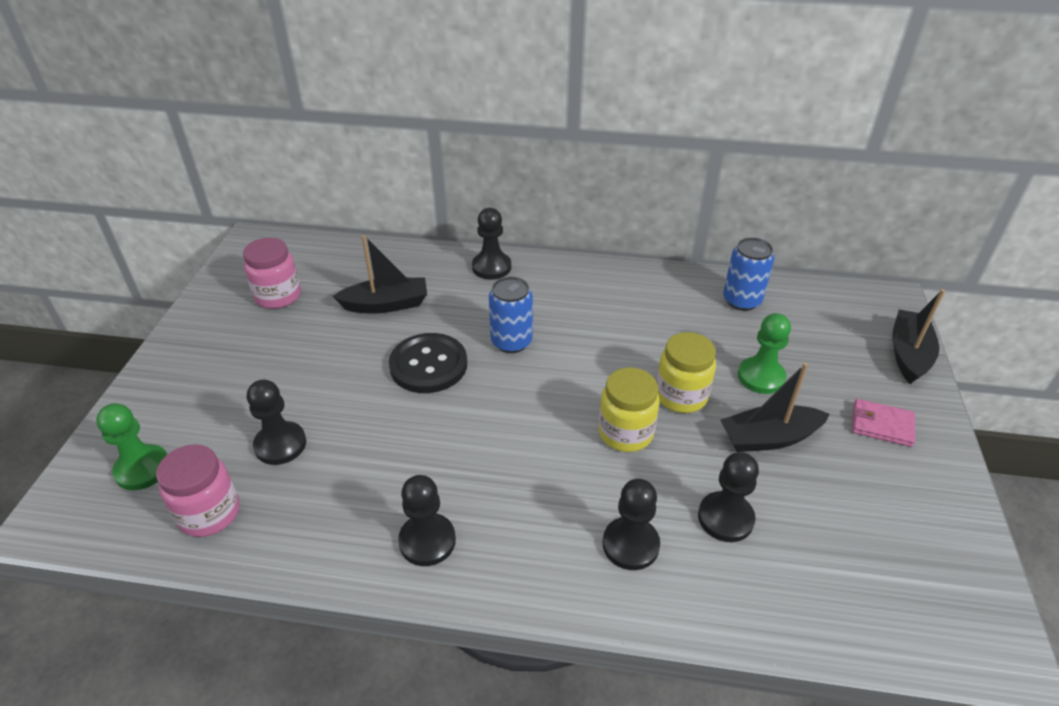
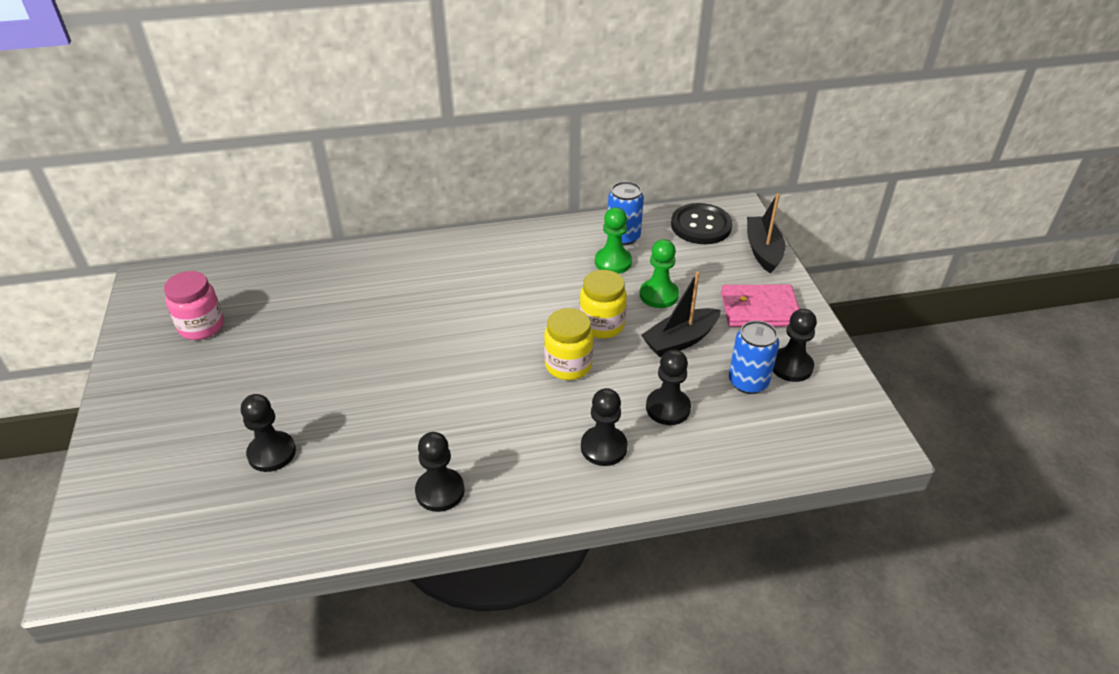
camera: 20 degrees left, 0 degrees up
(142, 469) = (148, 508): green pawn -> green pawn (613, 262)
(209, 513) = (234, 525): pink jar -> none
(386, 304) = (313, 310): black boat -> none
(428, 365) = (377, 353): black button -> black button (701, 226)
(491, 267) = (397, 255): black pawn -> black pawn (791, 366)
(511, 342) = (443, 316): blue can -> blue can (748, 382)
(881, 425) = (759, 309): pink wallet -> pink wallet, size x1.56

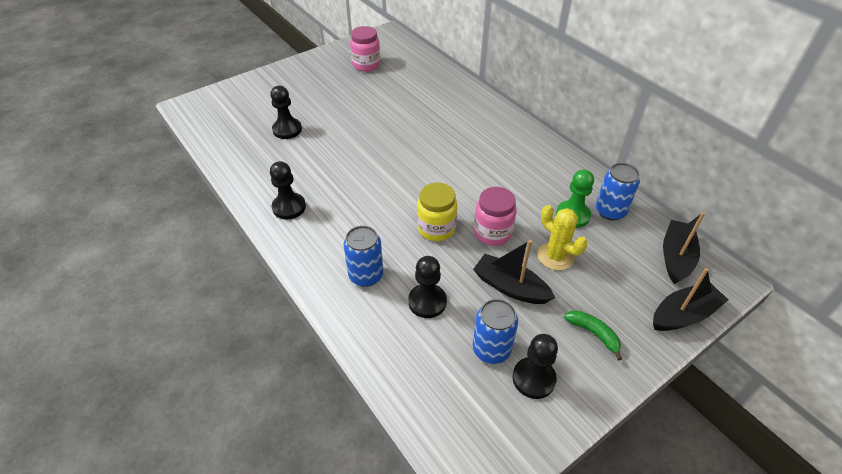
camera: 65 degrees right, 5 degrees up
(602, 325) = (492, 233): yellow jar -> pink jar
(603, 447) = (366, 275): black pawn -> blue can
(659, 295) = (555, 256): green pawn -> yellow cactus
(701, 226) = (676, 257): black button -> black boat
(759, 309) = (593, 333): pink wallet -> green banana

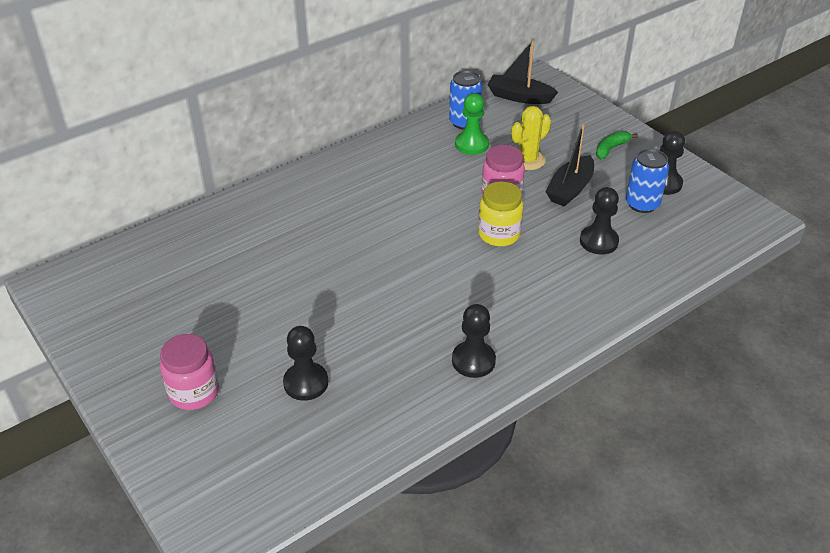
camera: 90 degrees left, 5 degrees down
(366, 65) = (144, 304): pink jar -> pink jar (194, 392)
(366, 275) = (573, 285): blue can -> none
(683, 315) = (581, 104): black boat -> none

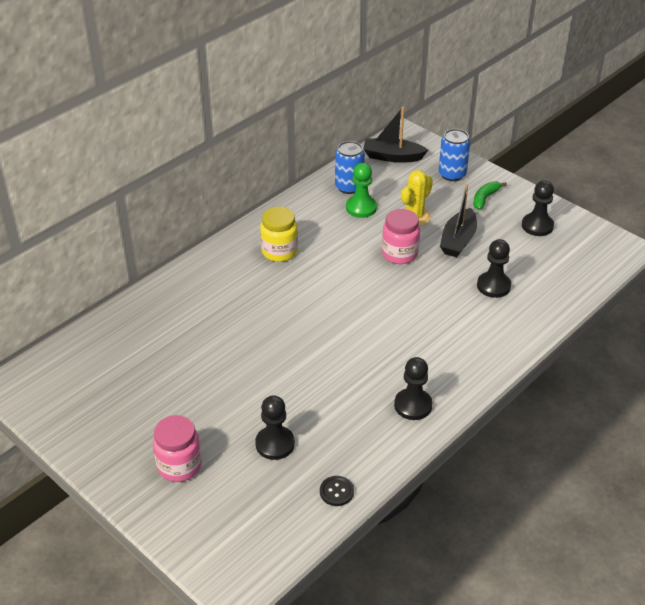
camera: 10 degrees left, 0 degrees up
(359, 446) = (336, 492): none -> black button
(499, 234) = (406, 290): yellow jar -> yellow jar (279, 251)
(642, 204) = (523, 247): blue can -> blue can (452, 174)

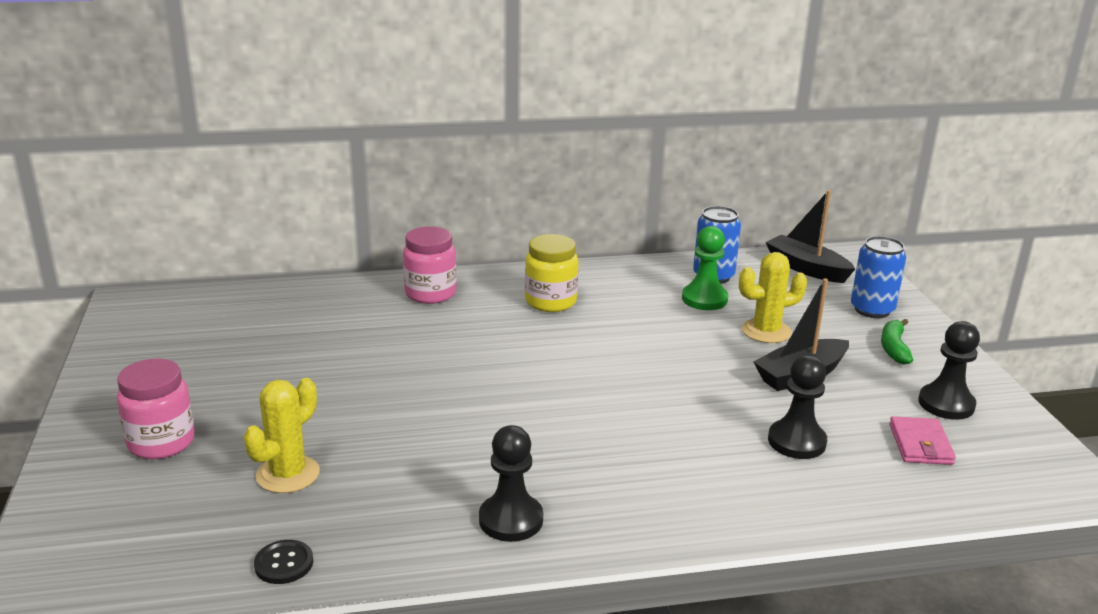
camera: 35 degrees right, 15 degrees down
(275, 444) = (288, 474): black pawn -> yellow cactus
(399, 254) = (699, 358): pink jar -> pink jar (430, 293)
(485, 198) = (894, 348): green banana -> green banana turned 60 degrees counterclockwise
(546, 258) = (920, 444): none -> pink wallet

